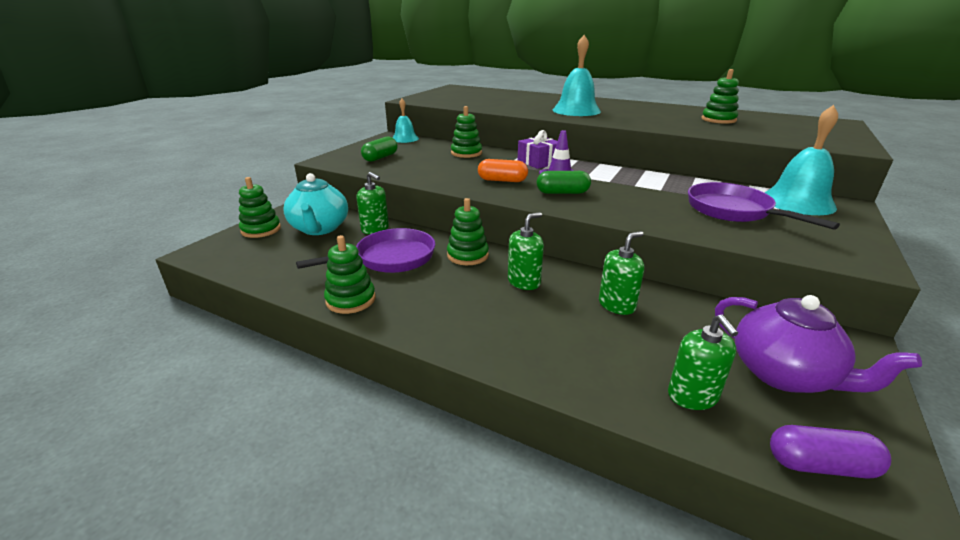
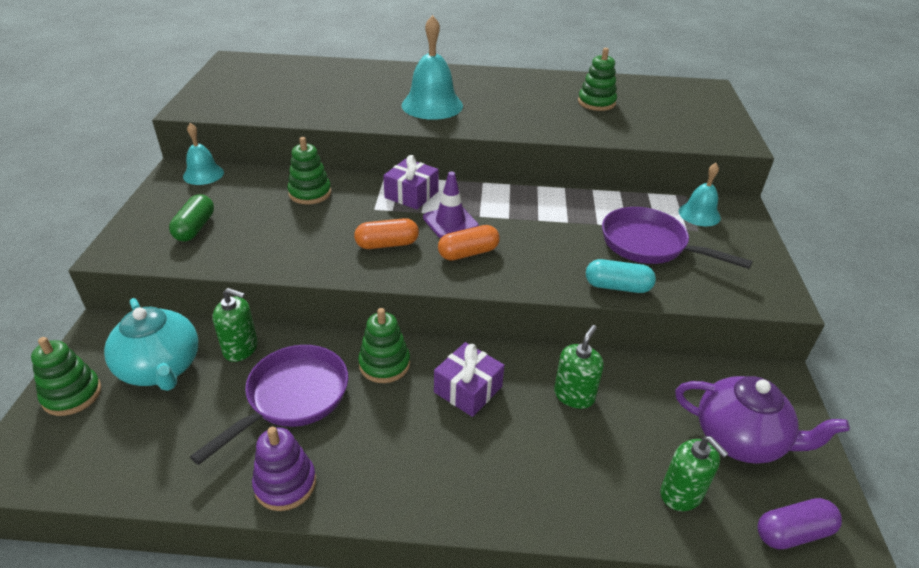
camera: 25 degrees left, 10 degrees up
(351, 300) = (285, 484): green stacking toy -> purple stacking toy
(524, 282) = (468, 389): green soap dispenser -> purple gift
(562, 193) = (468, 253): green capsule -> orange capsule
(686, 228) = (617, 287): none -> turquoise capsule
(797, 202) = (699, 214): turquoise bell -> turquoise bell, size x0.60

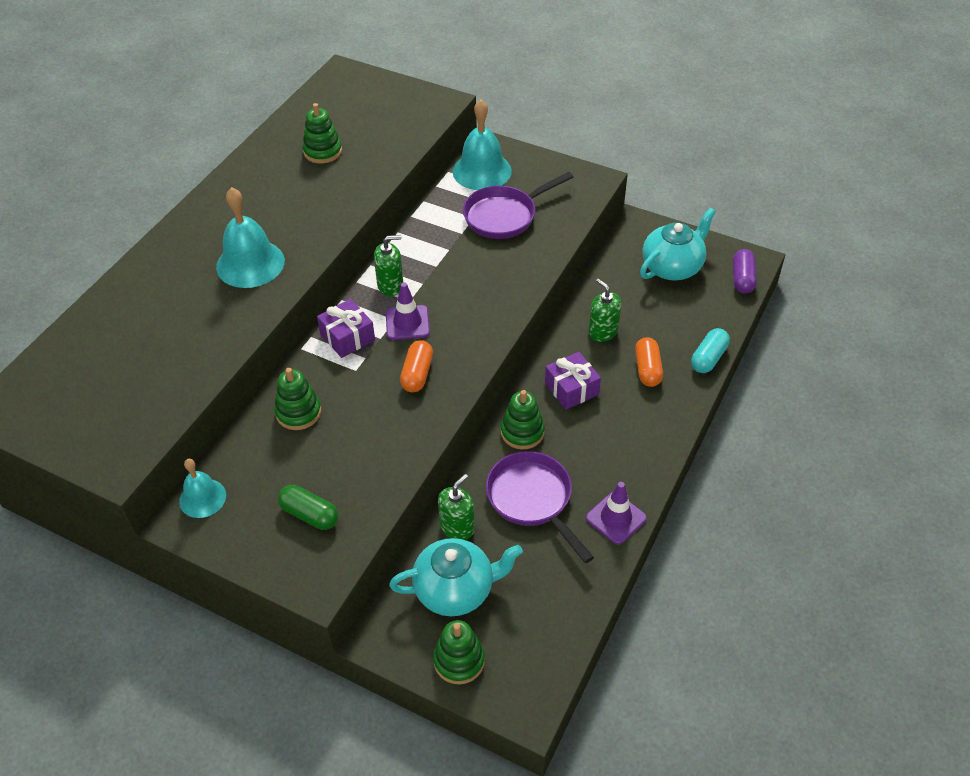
camera: 65 degrees left, 10 degrees up
(285, 484) = (616, 518): purple stacking toy -> purple traffic cone
(468, 253) = (458, 325): orange capsule -> orange capsule (647, 369)
(617, 287) = (543, 254): turquoise capsule -> turquoise capsule (708, 358)
(681, 494) = (701, 314): green soap dispenser -> green soap dispenser (390, 285)
(699, 214) = (482, 171): turquoise bell -> turquoise bell, size x1.66
(740, 439) = (672, 267): purple teapot -> turquoise teapot

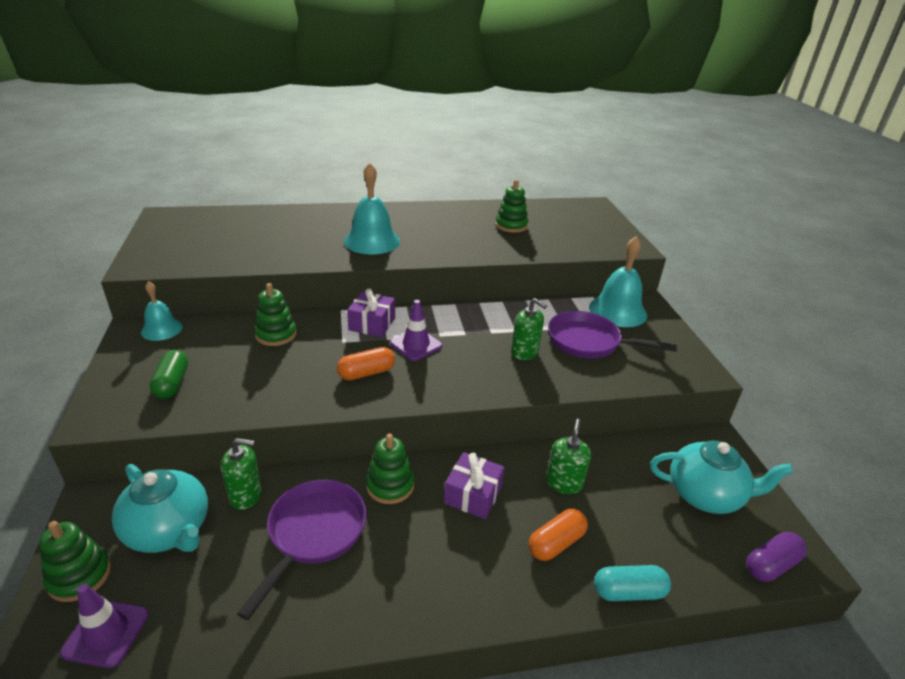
camera: 50 degrees right, 15 degrees down
(390, 285) = (445, 320): green soap dispenser -> green soap dispenser (524, 352)
(616, 518) = (335, 620): purple traffic cone -> purple traffic cone (106, 633)

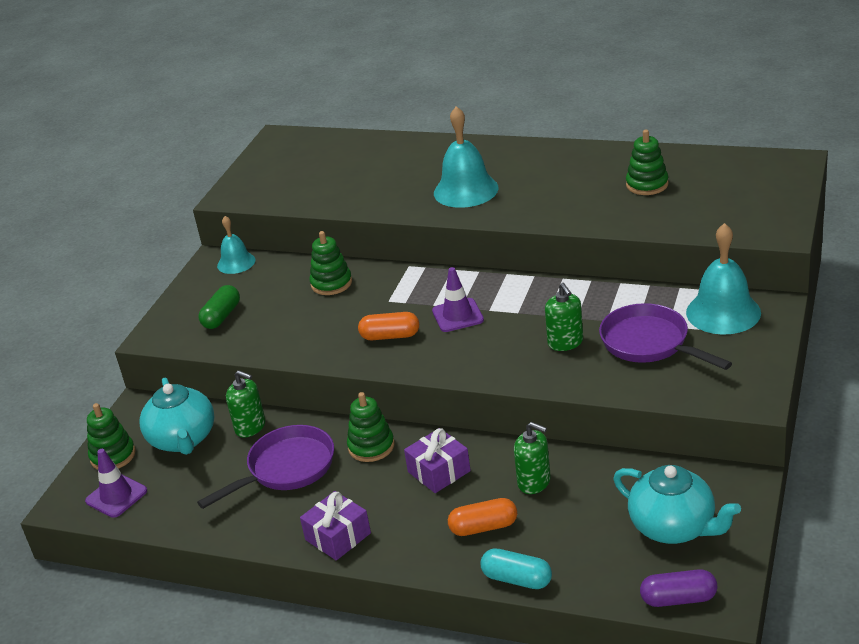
camera: 35 degrees right, 0 degrees up
(372, 324) = (429, 286): purple gift -> purple gift (338, 536)
(564, 483) = (534, 482): green soap dispenser -> green soap dispenser turned 75 degrees clockwise

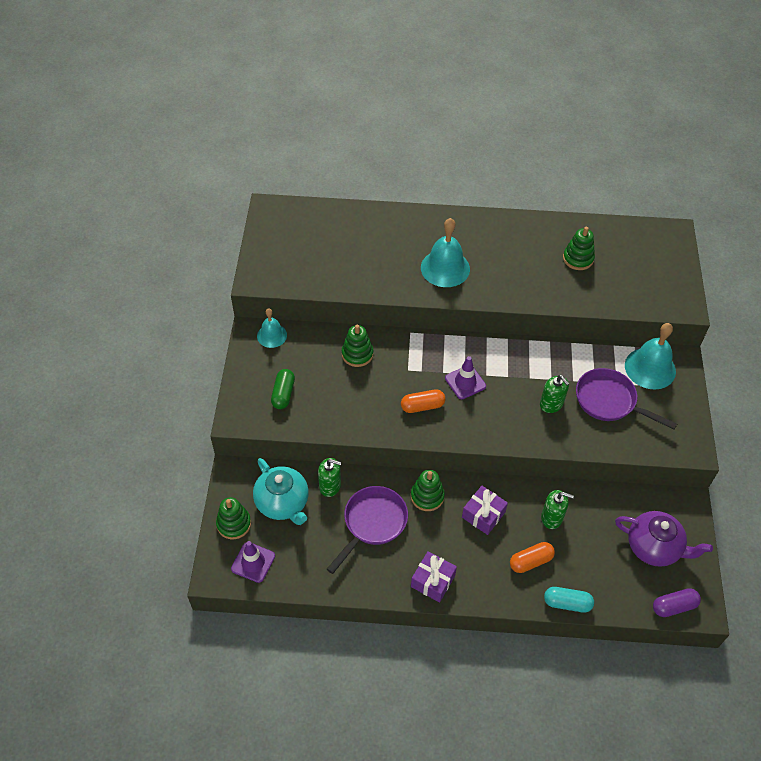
camera: 20 degrees left, 20 degrees up
(674, 527) = (654, 547): turquoise teapot -> purple teapot

